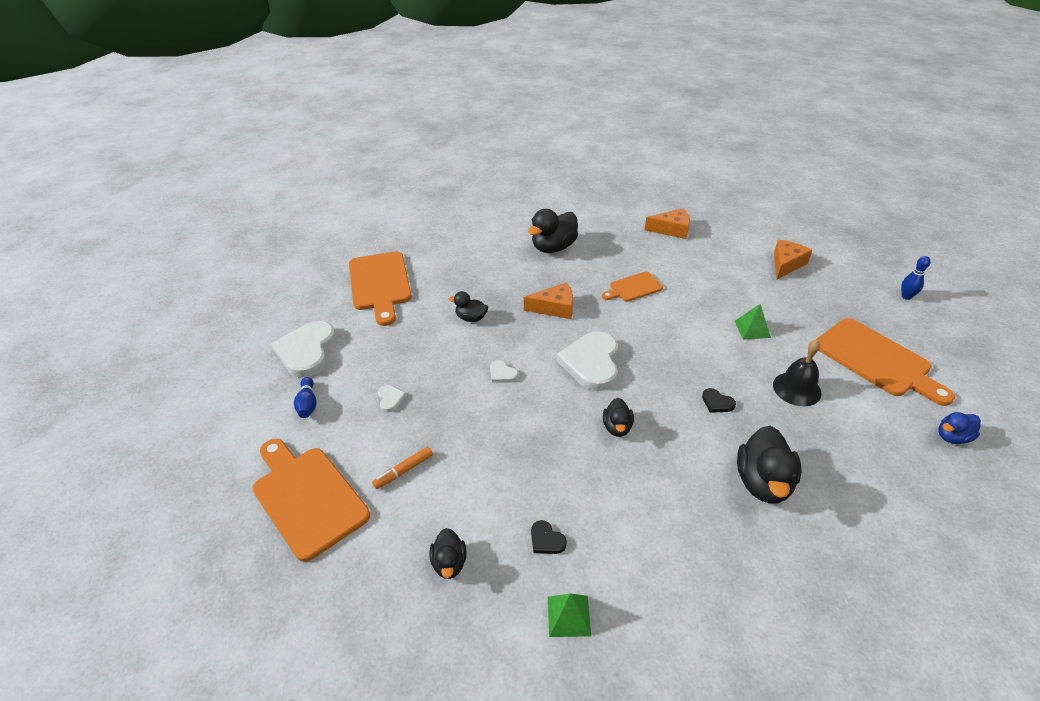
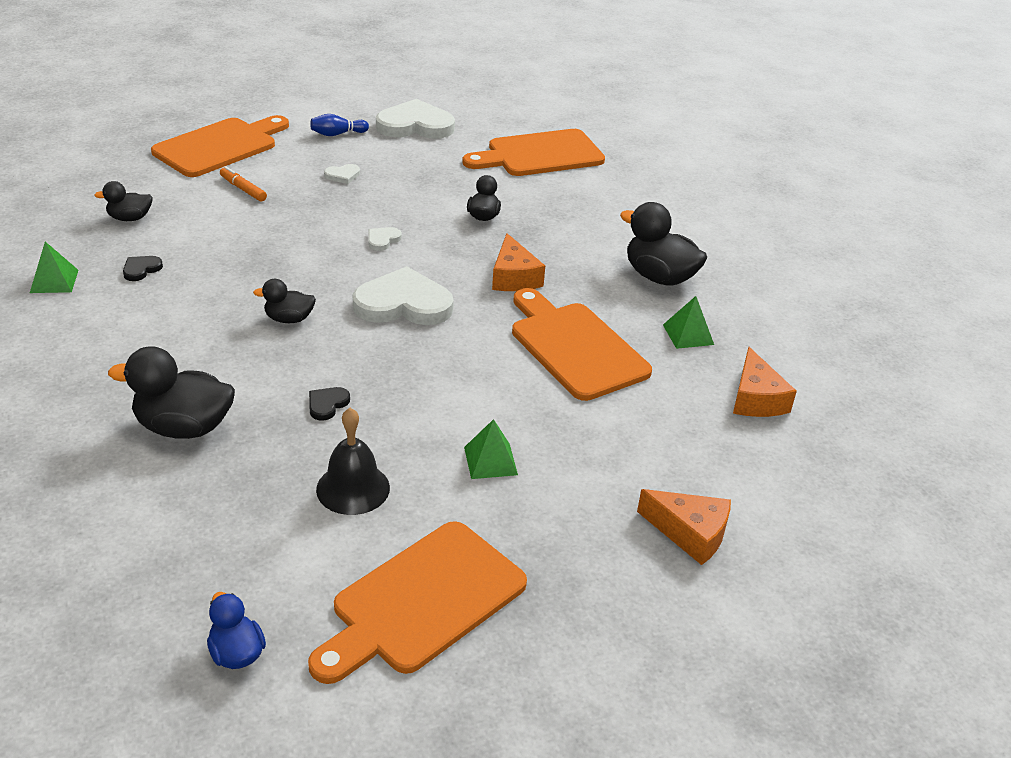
camera: 80 degrees right, 5 degrees down
(615, 244) = (688, 334): none -> green pyramid
(633, 288) = (575, 347): orange cutting board -> orange cutting board, size x1.82
(906, 296) = (623, 701): blue bowling pin -> none

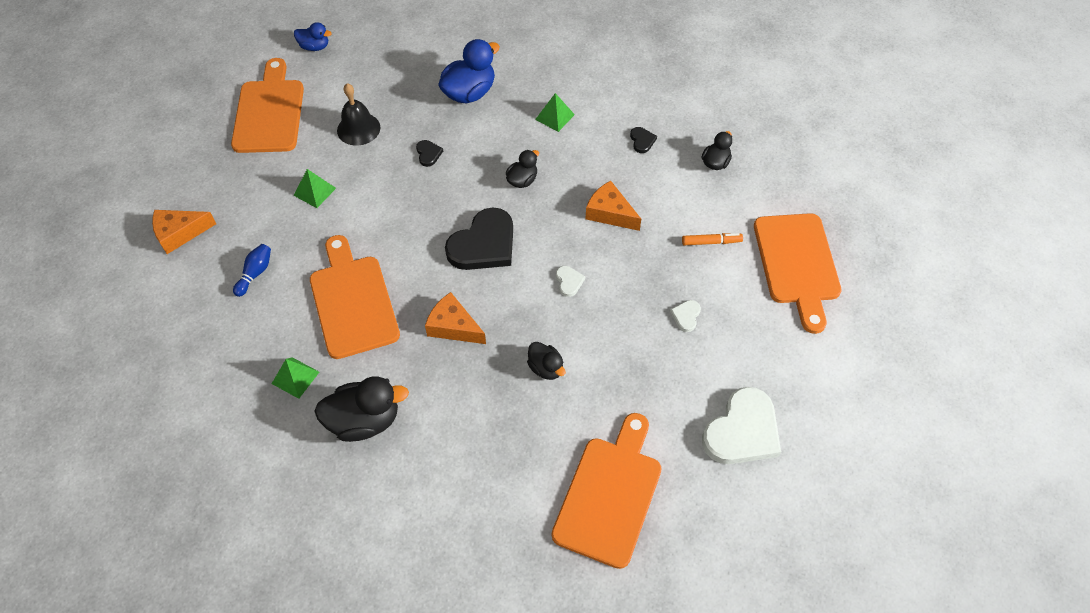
camera: 135 degrees right, 20 degrees up
(54, 281) = (662, 99): green pyramid -> green pyramid (554, 117)
(184, 427) = (469, 93): black duck -> blue duck
(337, 134) = (765, 357): blue bowling pin -> blue bowling pin (255, 273)
(403, 304) = (484, 244): white heart -> black heart
(575, 347) = (352, 301): orange cutting board -> orange cutting board turned 120 degrees counterclockwise
(756, 399) = (209, 357): orange cheese -> orange cheese (610, 213)

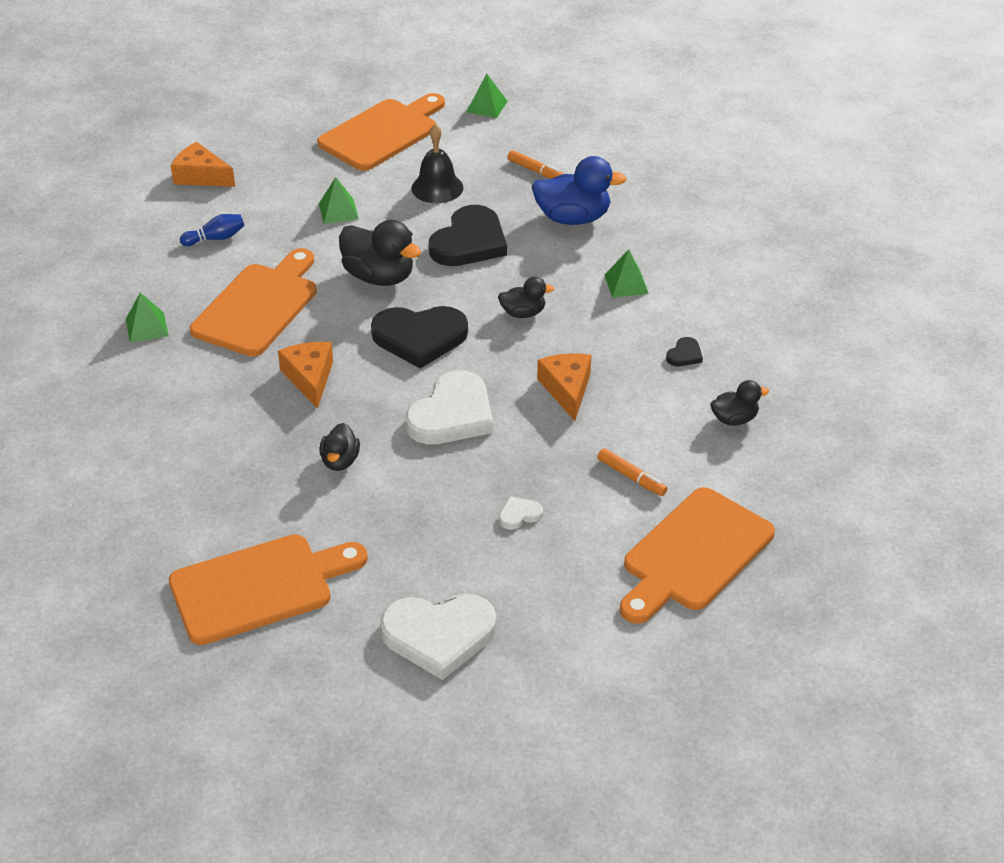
camera: 45 degrees right, 15 degrees down
(315, 47) = (486, 106): blue duck -> green pyramid
(364, 420) = (153, 392): black duck -> black duck (379, 277)
(405, 74) = (535, 171): none -> orange marker
(428, 154) = (469, 242): black heart -> black heart, size x2.33
(569, 282) = (452, 414): white heart -> white heart, size x2.33

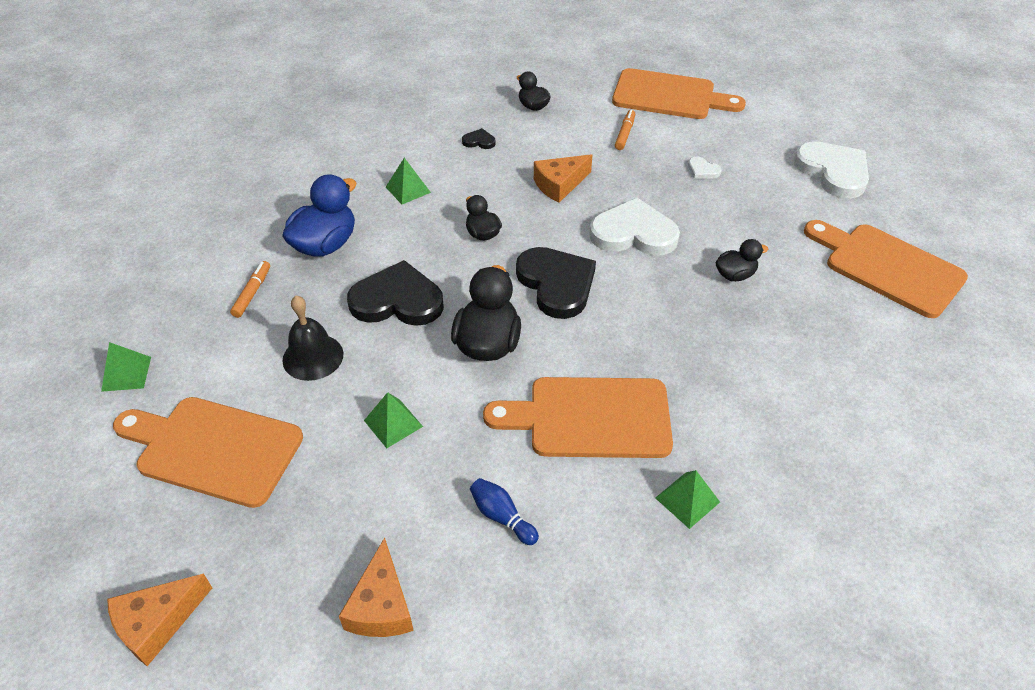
camera: 115 degrees left, 5 degrees up
(310, 378) = (659, 334): orange cheese -> orange cheese (157, 623)
(573, 218) = (325, 245): blue duck -> blue duck turned 60 degrees clockwise

